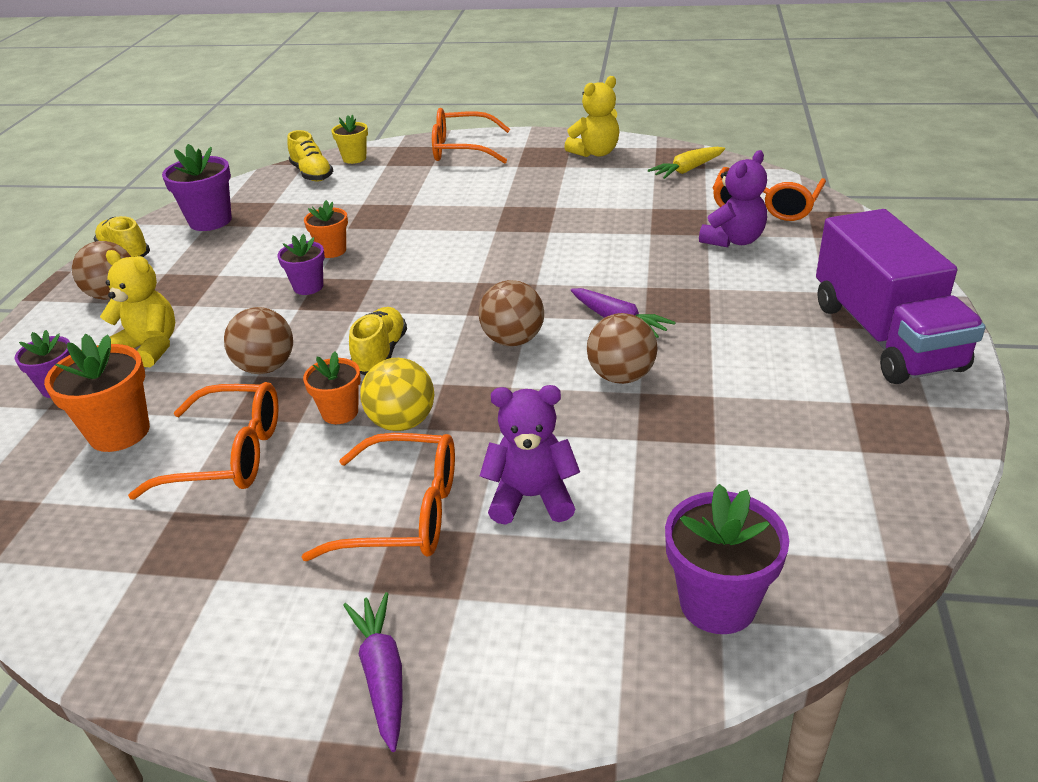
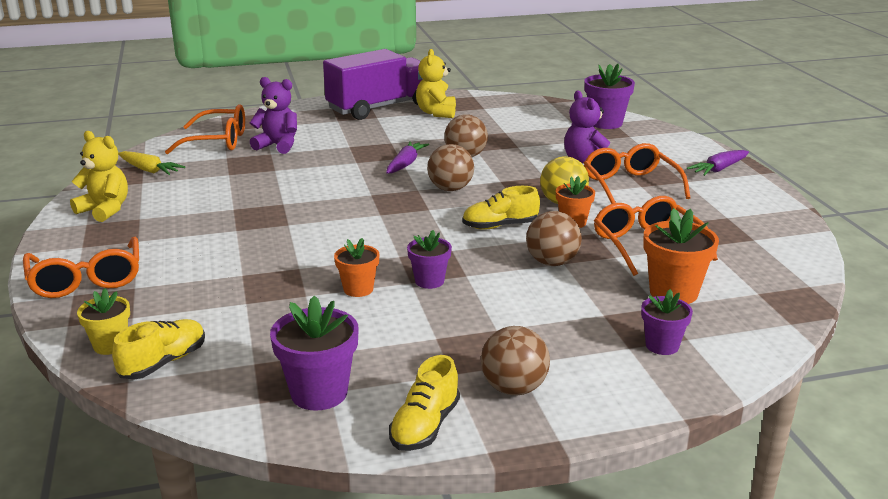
camera: 115 degrees left, 10 degrees down
(150, 347) = (574, 325): yellow teddy bear -> yellow teddy bear (436, 113)

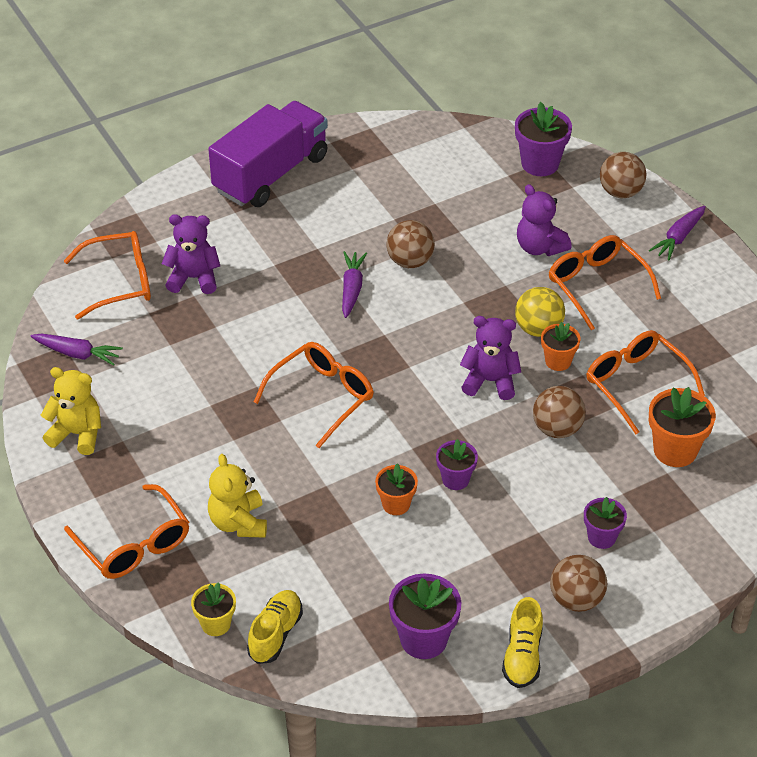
camera: 15 degrees left, 20 degrees up
(149, 170) = (77, 354): yellow carrot -> purple carrot
(335, 216) = (321, 397): none -> orange glasses
(436, 113) = (342, 175): yellow teddy bear -> yellow teddy bear (238, 522)
(450, 189) = (417, 326): brown ball -> brown ball (620, 192)
(500, 226) = (490, 381): yellow shoe -> purple teddy bear
(662, 345) = (680, 523): purple flower pot -> purple flower pot (601, 537)

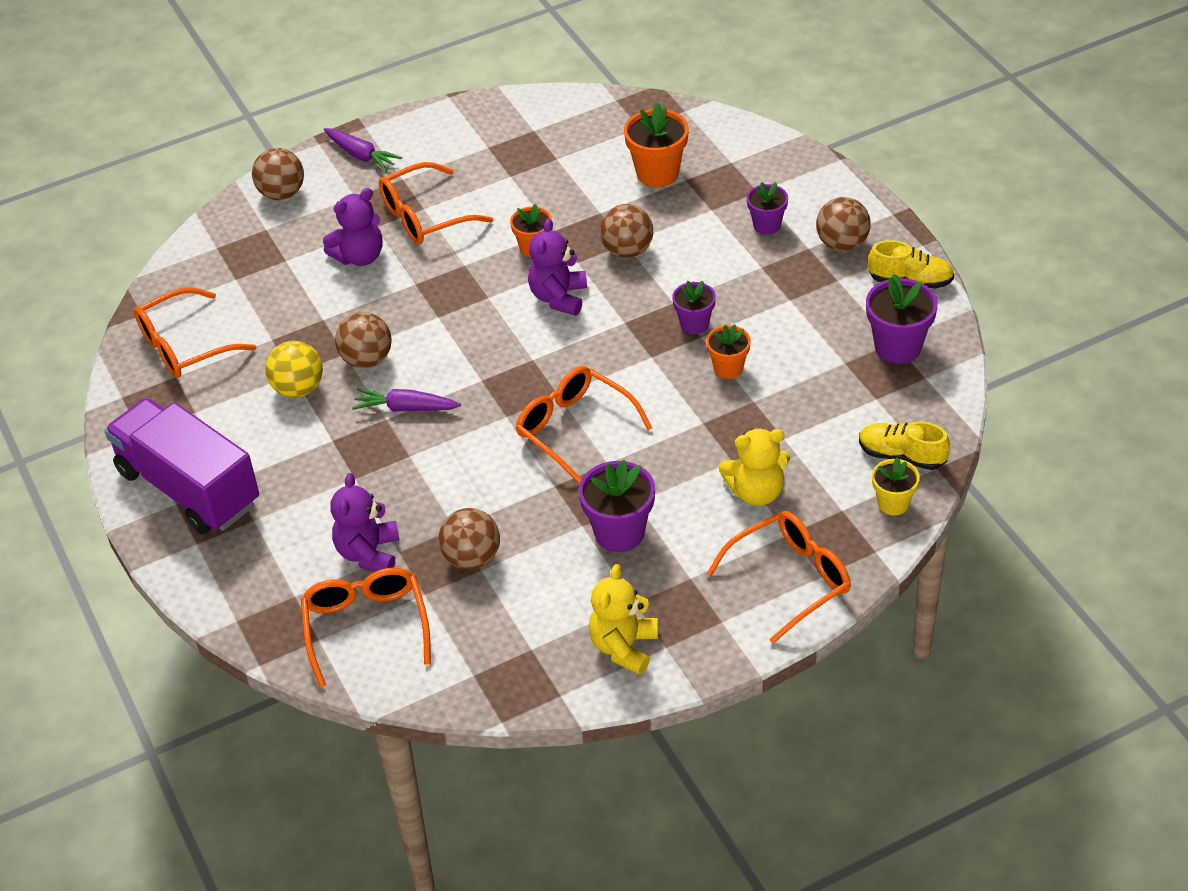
camera: 85 degrees left, 0 degrees up
(77, 354) = (489, 659): purple carrot -> none
(182, 338) = (472, 558): none -> brown ball
(538, 329) = (485, 260): yellow ball -> yellow ball (298, 388)
(540, 164) = (221, 253): purple flower pot -> purple flower pot (619, 532)
(636, 384) = (569, 194): orange glasses -> orange glasses (185, 345)

